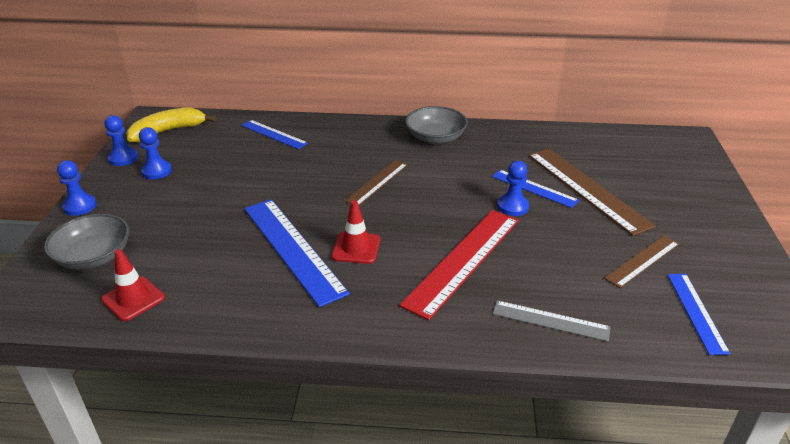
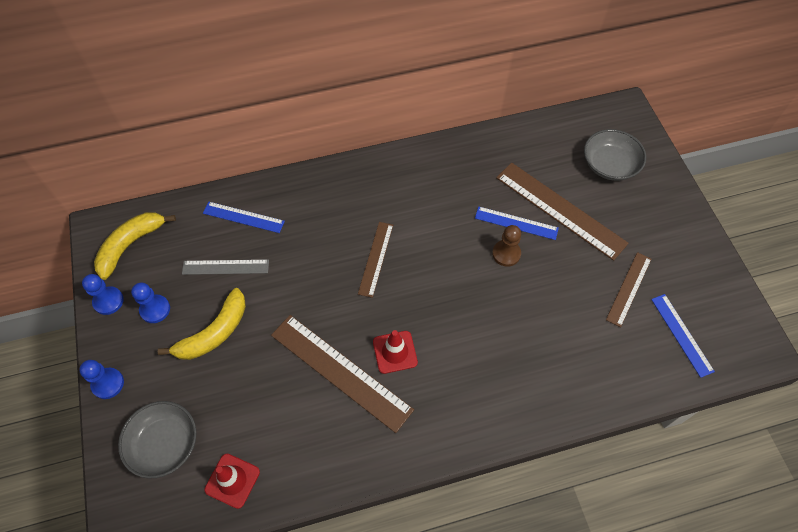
camera: 20 degrees left, 25 degrees up
(195, 196) = (214, 332): none -> yellow banana
(292, 249) = (340, 372): blue ruler -> brown ruler
(435, 138) = (403, 176): grey bowl -> grey bowl (609, 165)
(463, 260) = (489, 336): red ruler -> none
(512, 206) = (506, 254): blue pawn -> brown pawn
(550, 320) = (580, 382): grey ruler -> grey ruler (225, 267)

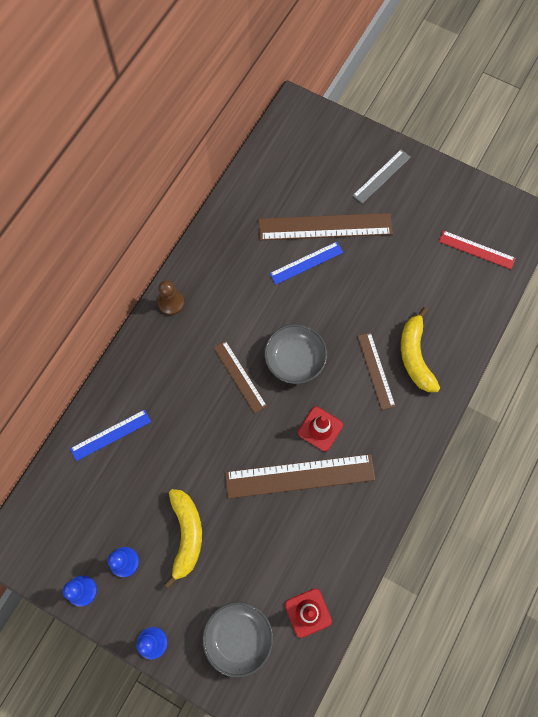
camera: 45 degrees left, 10 degrees up
(130, 245) = (48, 536): yellow banana -> yellow banana (415, 356)
(225, 267) = (140, 483): grey ruler -> grey ruler (381, 176)
(506, 254) = (322, 292): brown pawn -> brown pawn (171, 303)
(609, 165) = (325, 162): grey bowl -> grey bowl (295, 359)
(628, 289) = (419, 246): brown ruler -> brown ruler (376, 370)
(681, 334) = (476, 250): blue ruler -> red ruler

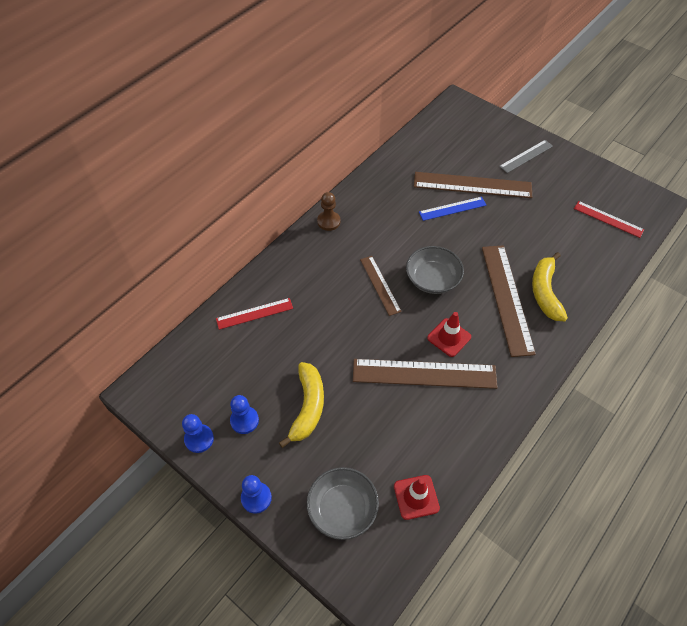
camera: 10 degrees right, 15 degrees down
(110, 435) = (254, 313): blue ruler -> red ruler
(376, 370) = (507, 298): brown ruler -> brown ruler, size x1.76

